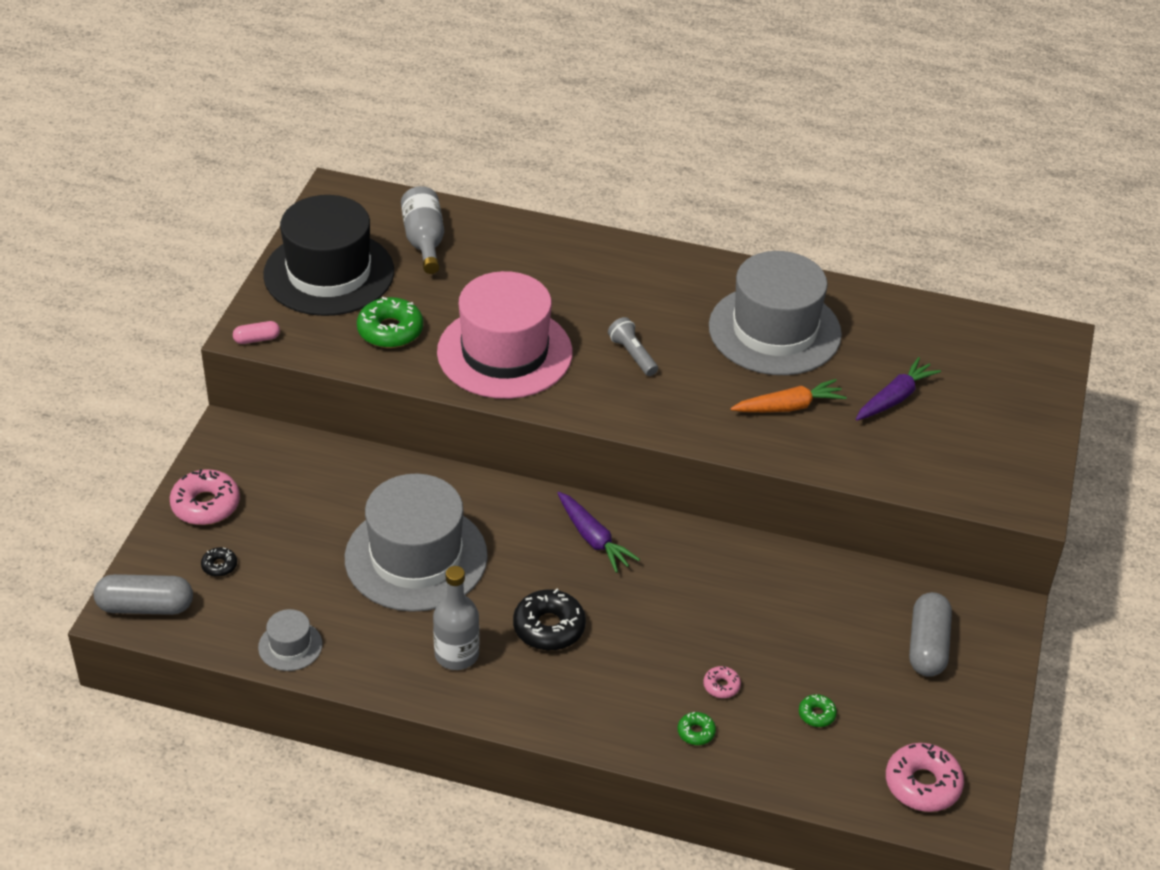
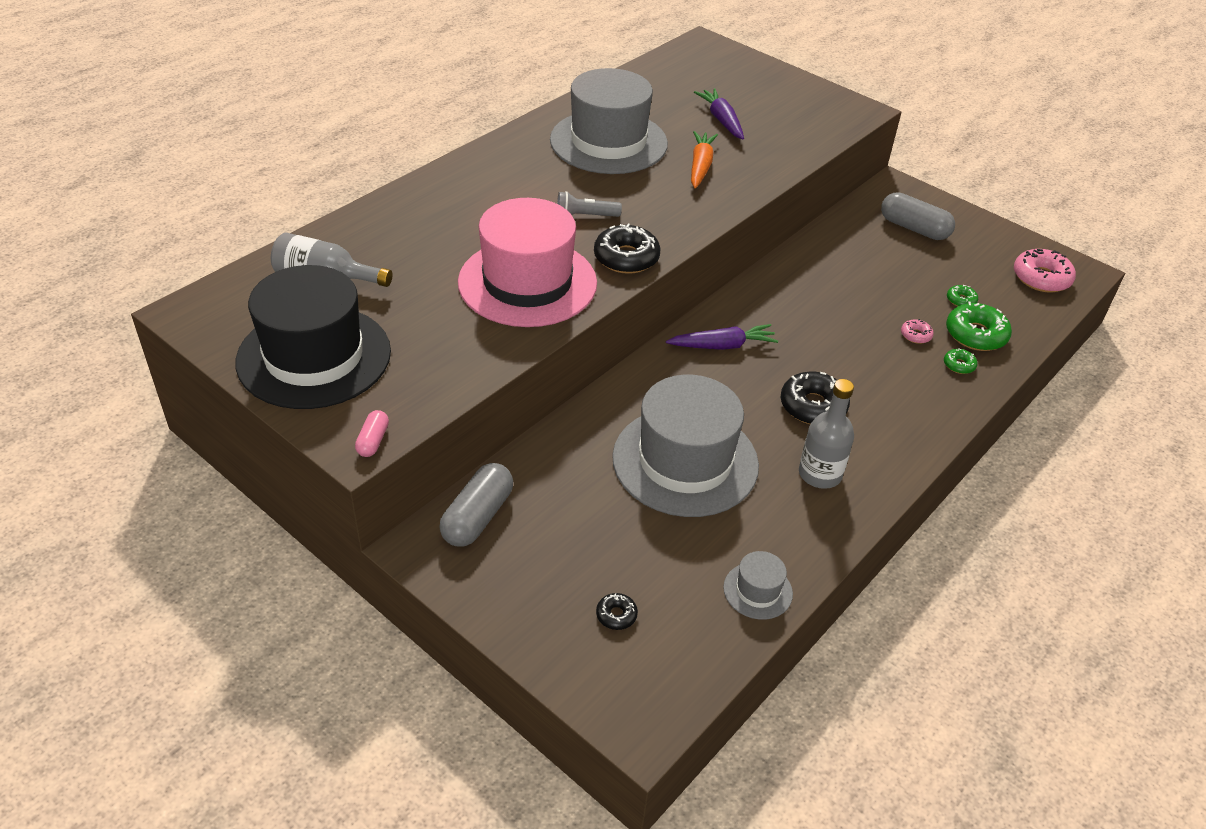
camera: 65 degrees left, 0 degrees up
(145, 606) = (643, 700): grey capsule -> grey capsule (477, 517)
(206, 505) = (518, 600): pink donut -> none
(390, 331) = (439, 342): green donut -> green donut (975, 335)
(588, 401) = (626, 258): none -> black donut

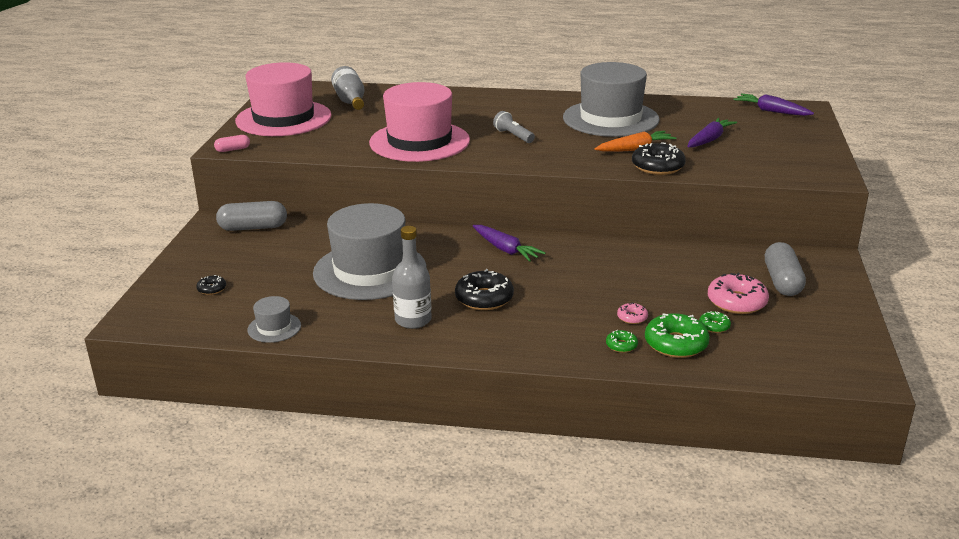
camera: 60 degrees right, 15 degrees down
(314, 356) = (283, 118): black hat -> pink hat
(626, 258) = (487, 158): black donut -> black donut (657, 167)
(691, 60) = (771, 111): none -> purple carrot
(1041, 278) = (817, 358): pink donut -> pink donut (736, 302)

